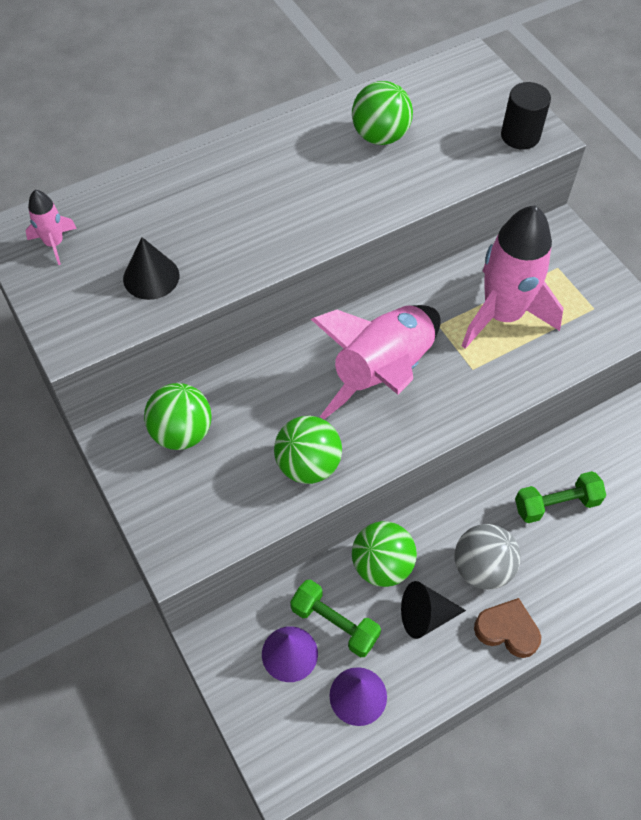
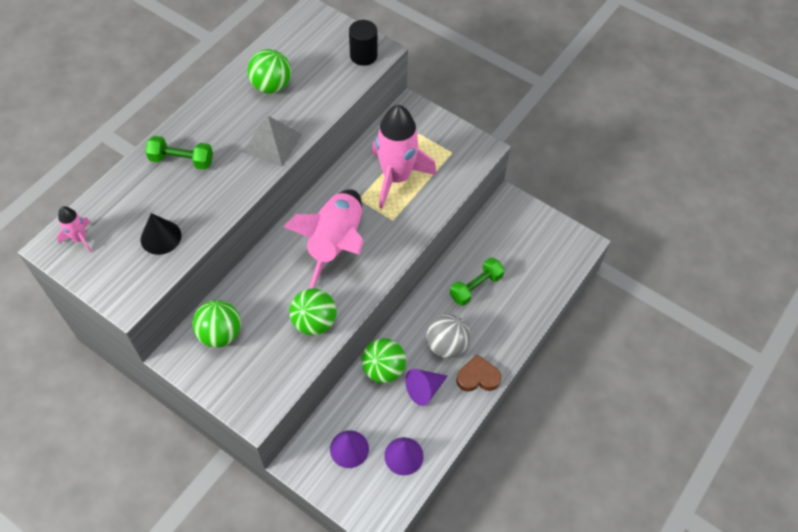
camera: 25 degrees left, 0 degrees up
(334, 623) = (369, 418): green dumbbell -> green dumbbell (182, 160)
(348, 207) = (272, 143): none -> grey pyramid
(425, 616) = (424, 389): black cone -> purple cone

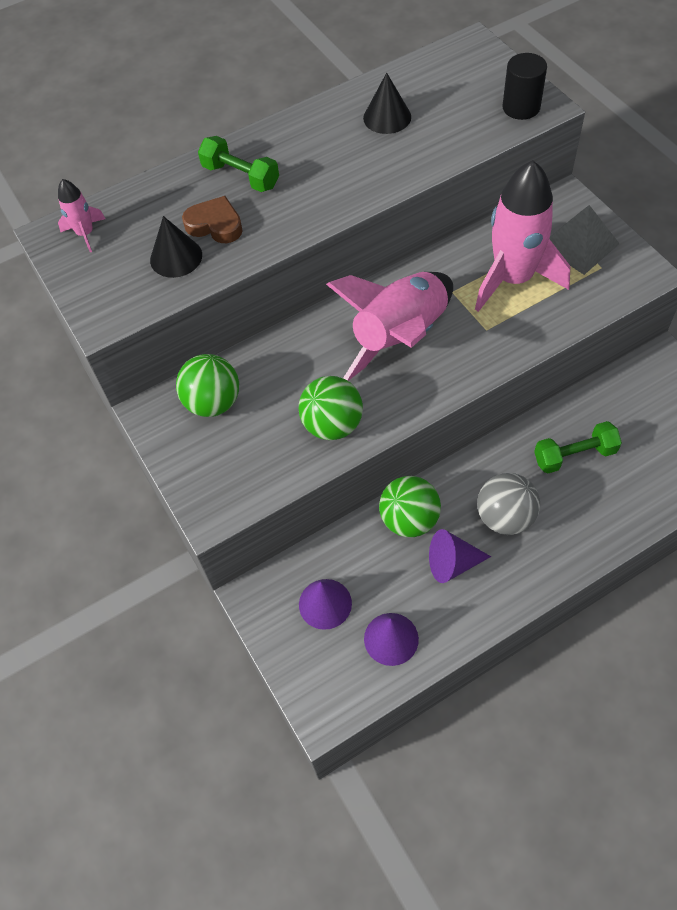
camera: 30 degrees right, 0 degrees up
(271, 86) = (387, 117): green ball -> black cone
(272, 143) = (359, 183): grey pyramid -> grey pyramid (579, 244)
(478, 377) = (531, 572): brown heart -> brown heart (215, 225)

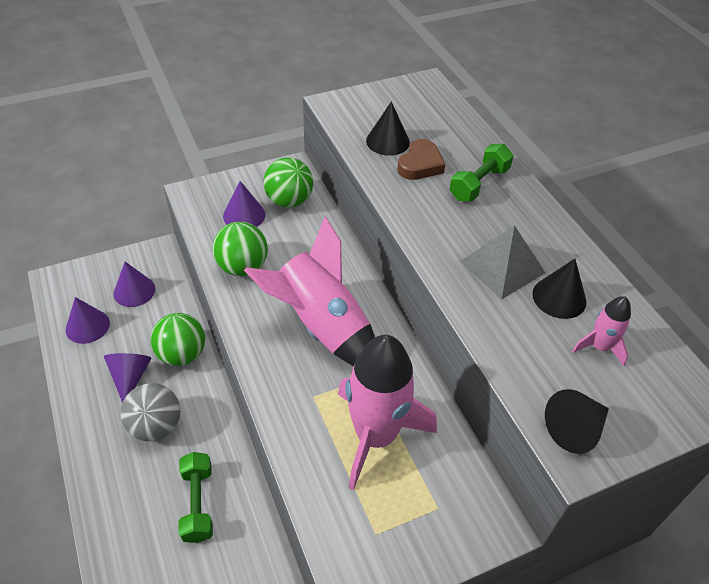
camera: 90 degrees right, 10 degrees down
(85, 234) = (424, 98): pink rocket -> pink rocket (599, 347)
(245, 444) = (244, 215): none -> purple cone
(521, 107) = (575, 429): black cylinder -> black cone
(579, 244) = (416, 519): grey pyramid -> grey pyramid (502, 267)

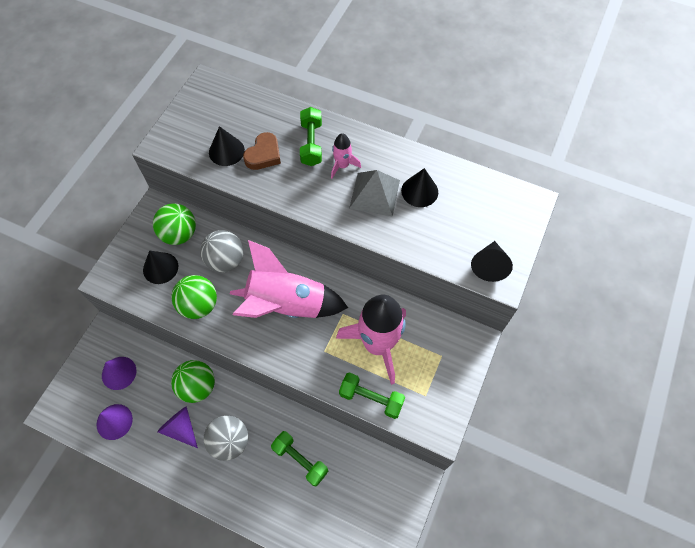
camera: 40 degrees left, 15 degrees up
(244, 215) = (160, 268): purple cone -> black cone
(306, 249) = (226, 260): none -> grey ball
(312, 483) = (371, 398): none -> green dumbbell
(420, 164) = (264, 155): brown heart -> brown heart turned 45 degrees clockwise
(599, 347) = (463, 207): pink rocket -> pink rocket (342, 165)

